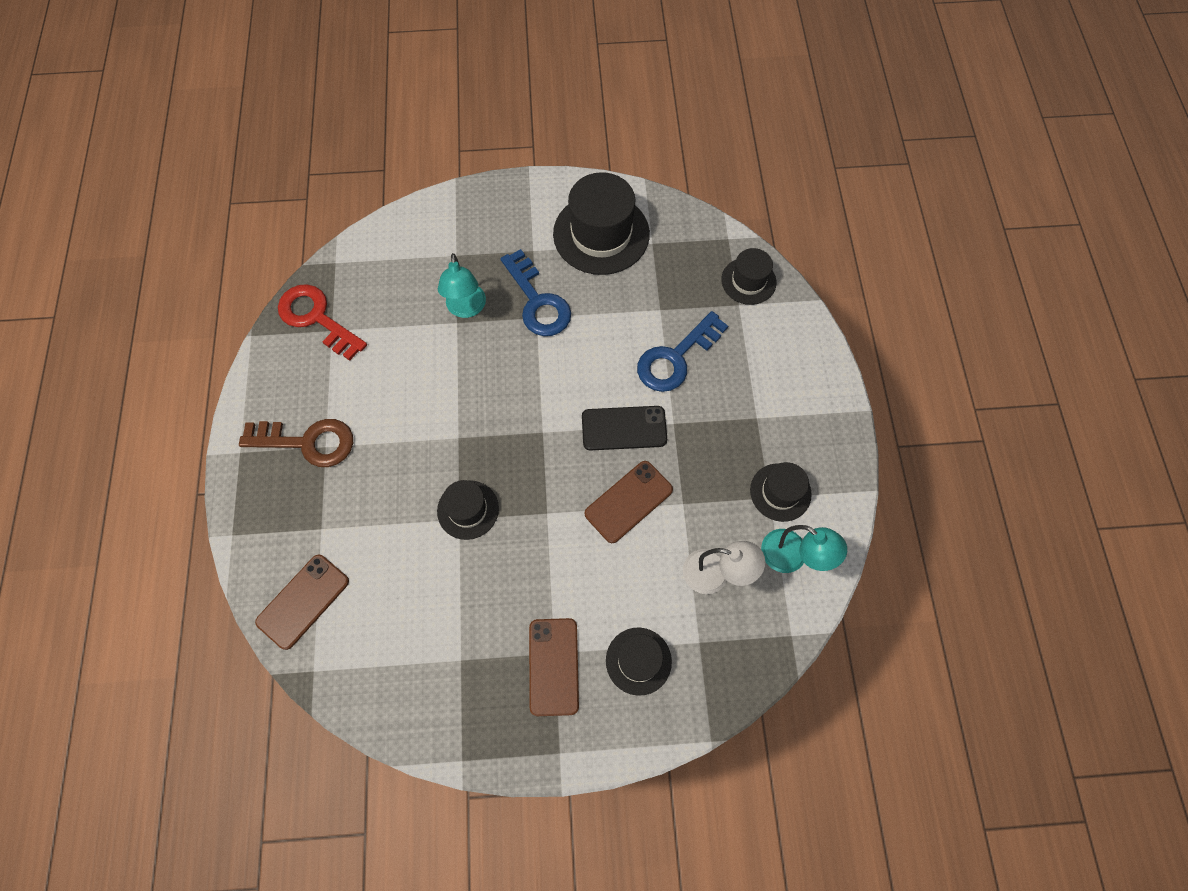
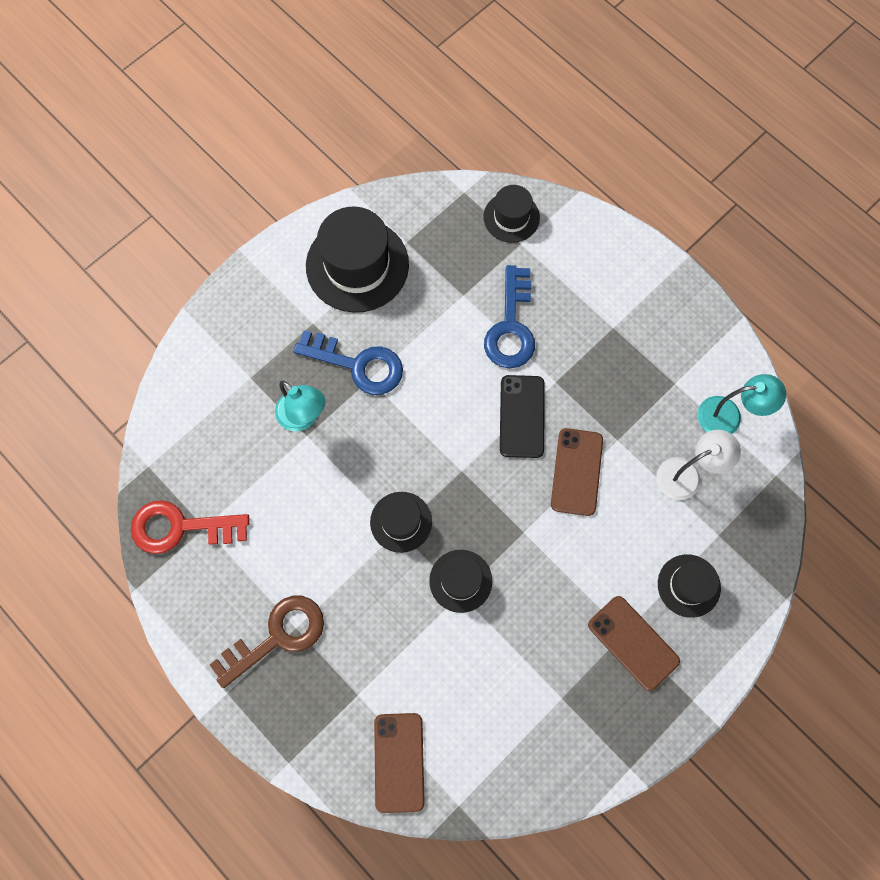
camera: 40 degrees left, 5 degrees up
(624, 428) = (522, 416): black phone -> black phone turned 45 degrees counterclockwise
(780, 492) = (679, 373): black hat -> black hat (401, 522)

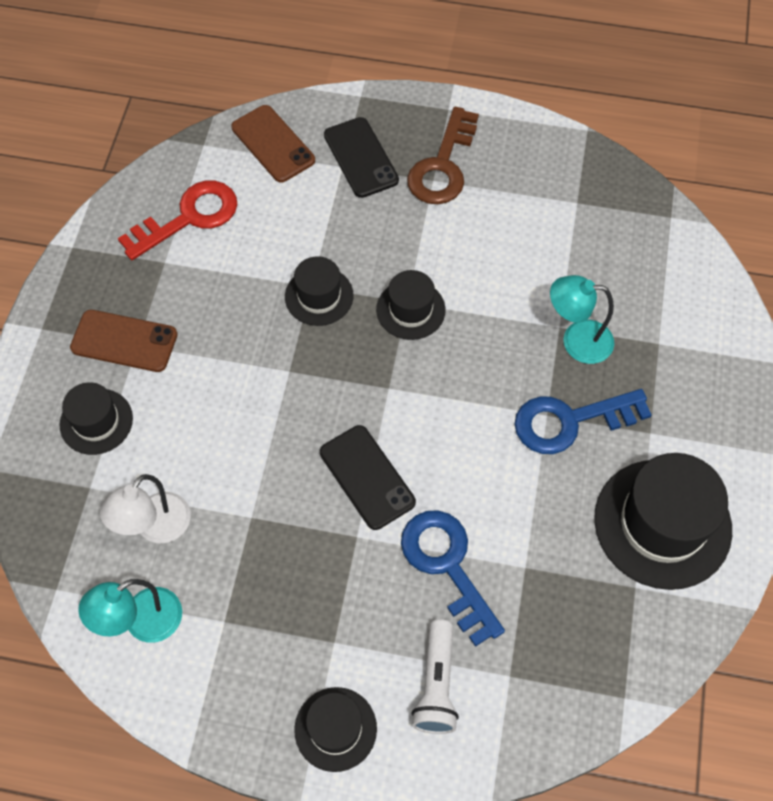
camera: 145 degrees right, 10 degrees down
(180, 527) = (596, 190): red key -> red key (189, 217)
(336, 693) = (361, 158): none -> black phone
(511, 217) = (545, 703): black hat -> black hat (335, 729)
(567, 265) = (436, 684): none -> white flashlight
(576, 472) = (274, 458): brown phone -> none

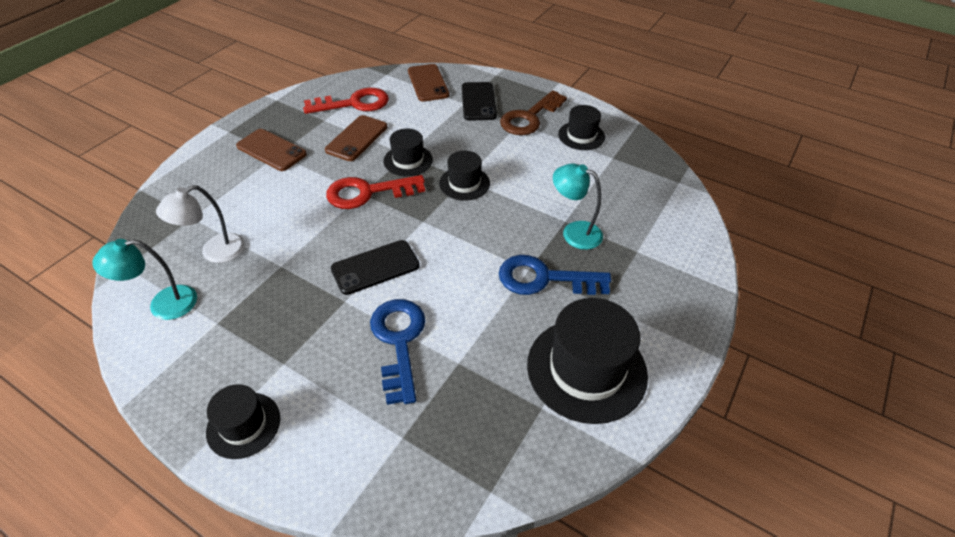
camera: 20 degrees right, 15 degrees down
(96, 421) = (223, 185): black hat -> black hat (581, 136)
(229, 281) = (357, 138): none -> brown phone
(295, 368) = (368, 193): none -> red key
(367, 477) = (375, 267): black phone -> black phone turned 75 degrees clockwise
(436, 684) = (341, 422): white flashlight -> none

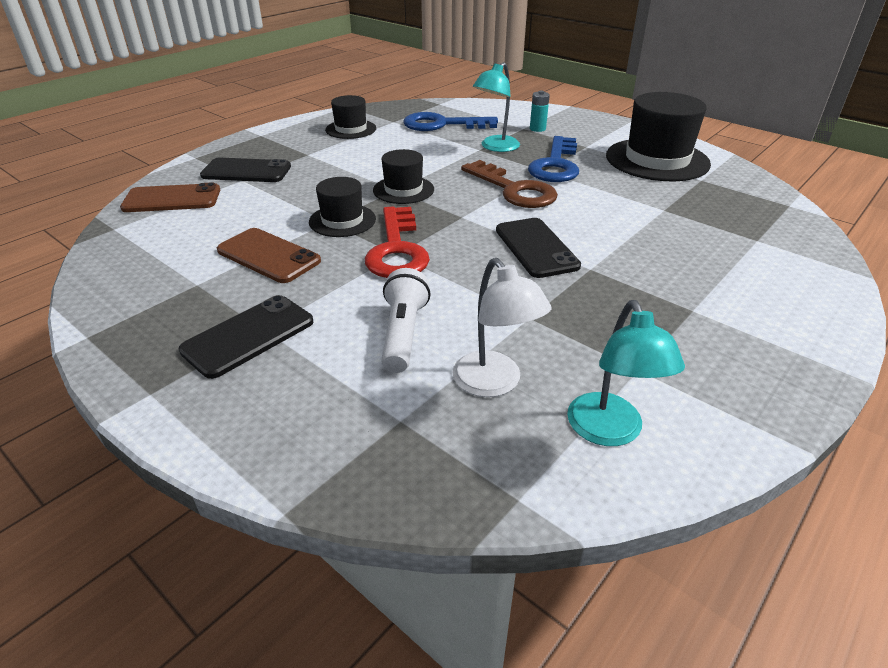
camera: 80 degrees left, 10 degrees down
(243, 425) = (787, 335): black hat -> none
(268, 208) = (403, 333): none -> white flashlight
(271, 150) = (248, 336): brown phone -> black phone
(354, 103) = (172, 257): red key -> none
(399, 341) = (645, 237): blue key -> blue key (442, 124)
(529, 118) = (301, 148): brown key -> brown key (514, 190)
(640, 263) = (537, 129): none -> turquoise battery

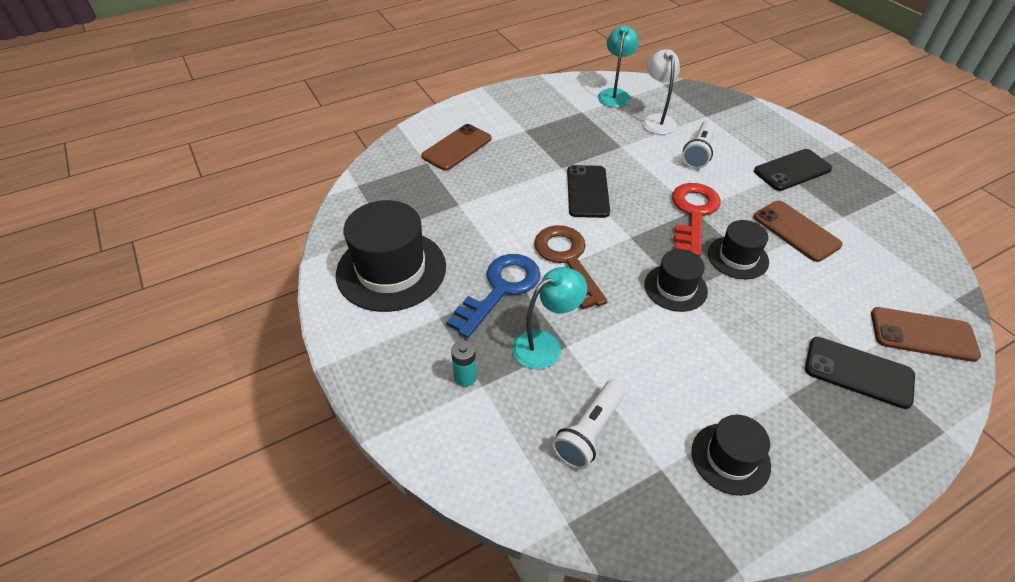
camera: 160 degrees left, 10 degrees up
(442, 124) = (590, 432): blue key -> white flashlight
(749, 264) = (457, 147): none -> brown phone

